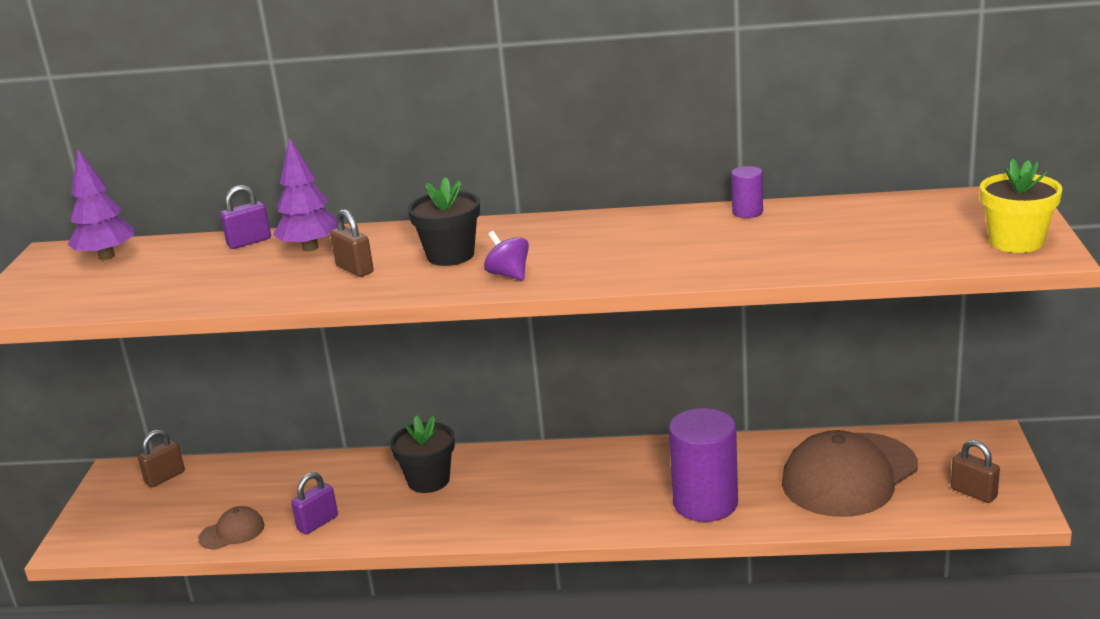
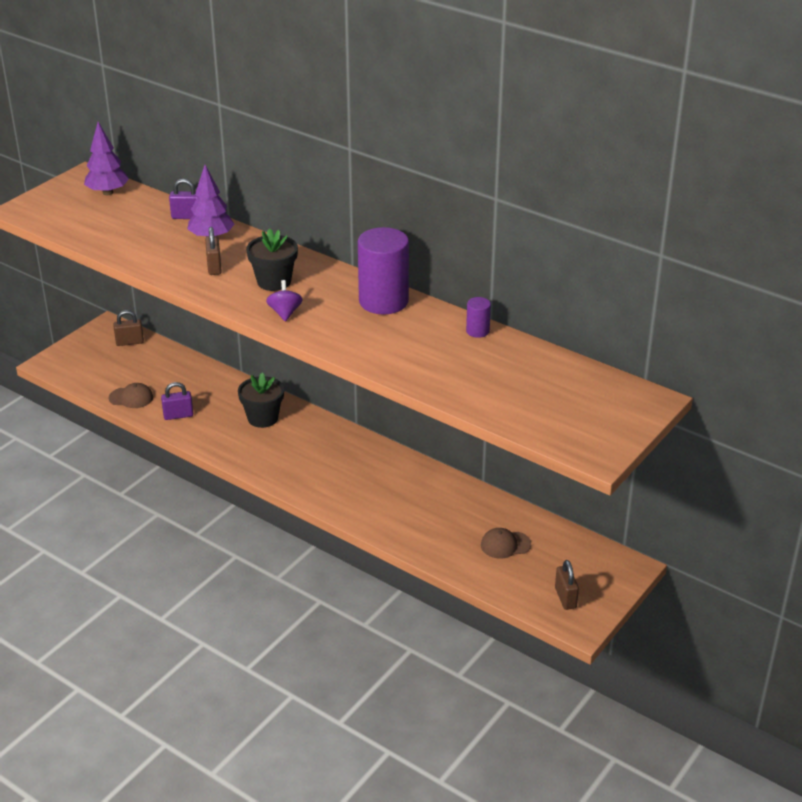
camera: 30 degrees right, 10 degrees up
(705, 503) = (398, 517): purple cylinder -> purple cylinder (383, 301)
(849, 475) = (505, 545): brown cap -> brown cap, size x0.44
(1016, 242) = (595, 437): yellow flower pot -> none

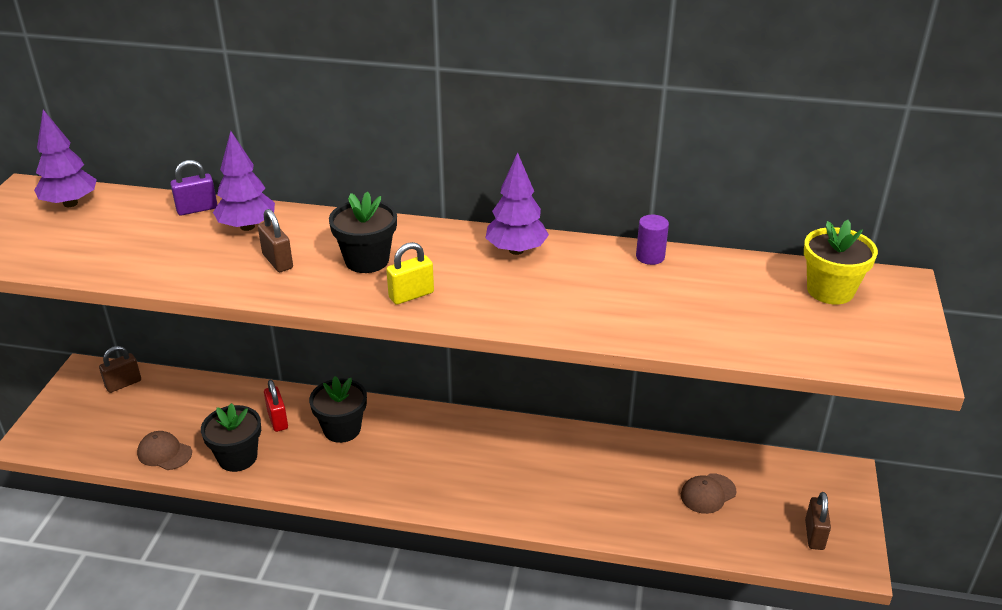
camera: 25 degrees left, 0 degrees up
(131, 398) = (164, 453): brown cap -> brown cap turned 135 degrees counterclockwise
(178, 415) = (237, 457): purple padlock -> black flower pot
(221, 398) = (277, 420): none -> red padlock
(285, 313) = (411, 295): purple spinning top -> yellow padlock
(383, 301) = (516, 250): purple cylinder -> purple tree
(565, 598) = (814, 535): brown padlock -> brown padlock turned 45 degrees clockwise
(590, 390) = (830, 290): none -> yellow flower pot

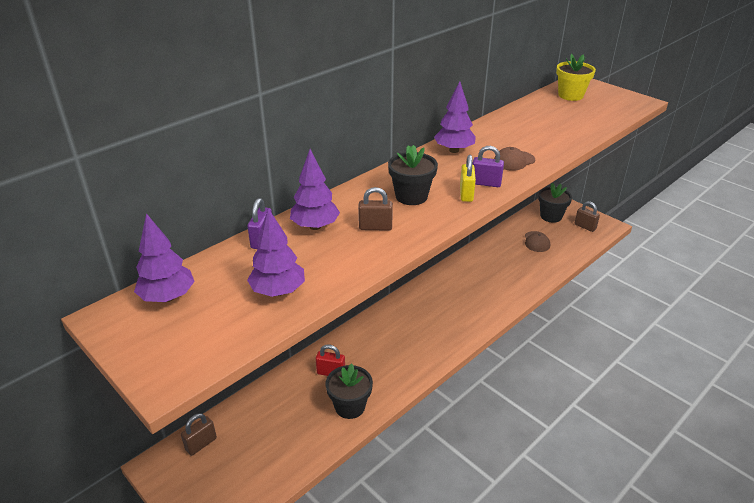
camera: 55 degrees left, 0 degrees up
(116, 252) = (278, 291): none -> purple tree
(123, 384) = (201, 444): brown padlock -> brown padlock turned 45 degrees clockwise
(164, 453) = (307, 445): brown cap -> brown cap (514, 161)
(342, 429) = (369, 346): black flower pot -> black flower pot (551, 216)
(454, 301) = (485, 183): none -> purple padlock
(650, 257) = (500, 121): purple cylinder -> none

